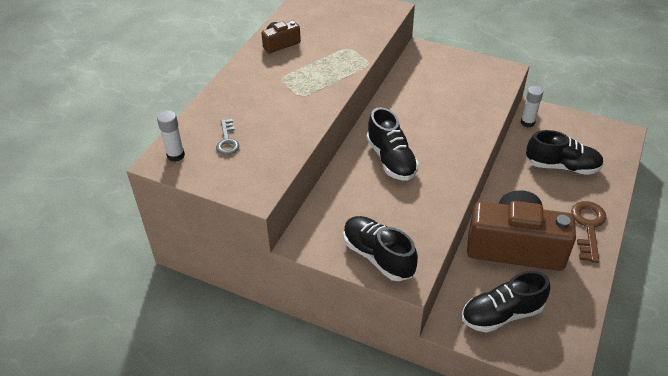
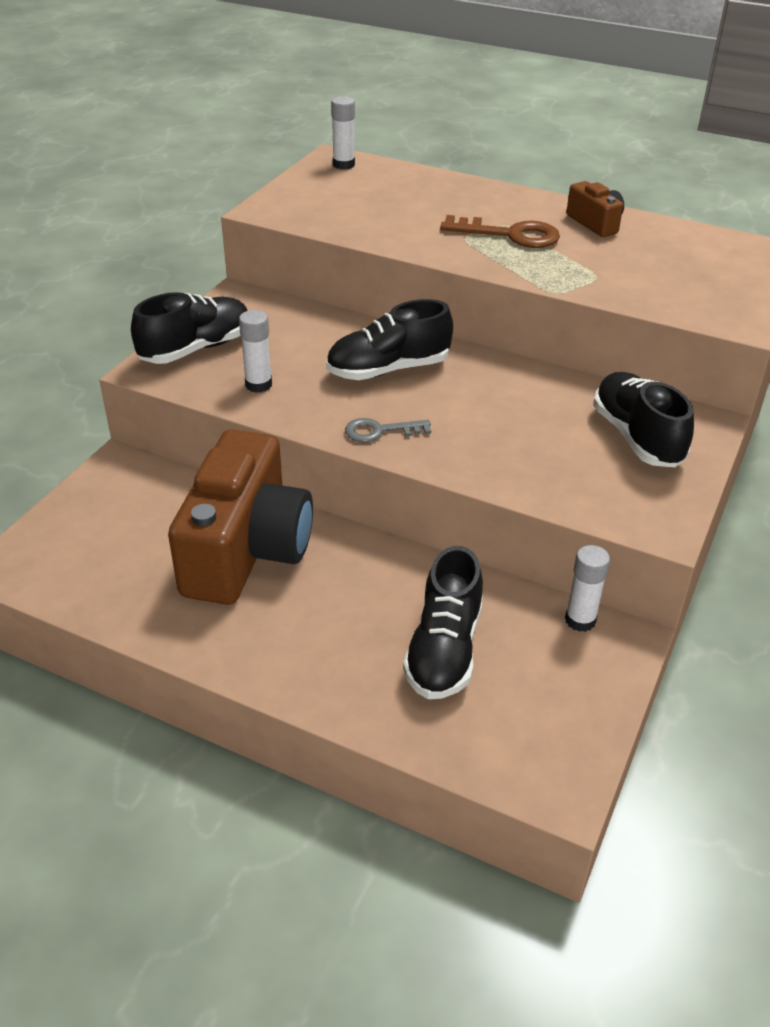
camera: 90 degrees right, 5 degrees down
(227, 141) = (366, 192): grey key -> grey key (380, 431)
(417, 218) = (258, 385): none -> white glue stick
(501, 314) = (120, 516): black shoe -> black shoe (637, 437)
(588, 226) = (276, 655): brown key -> brown key (510, 235)

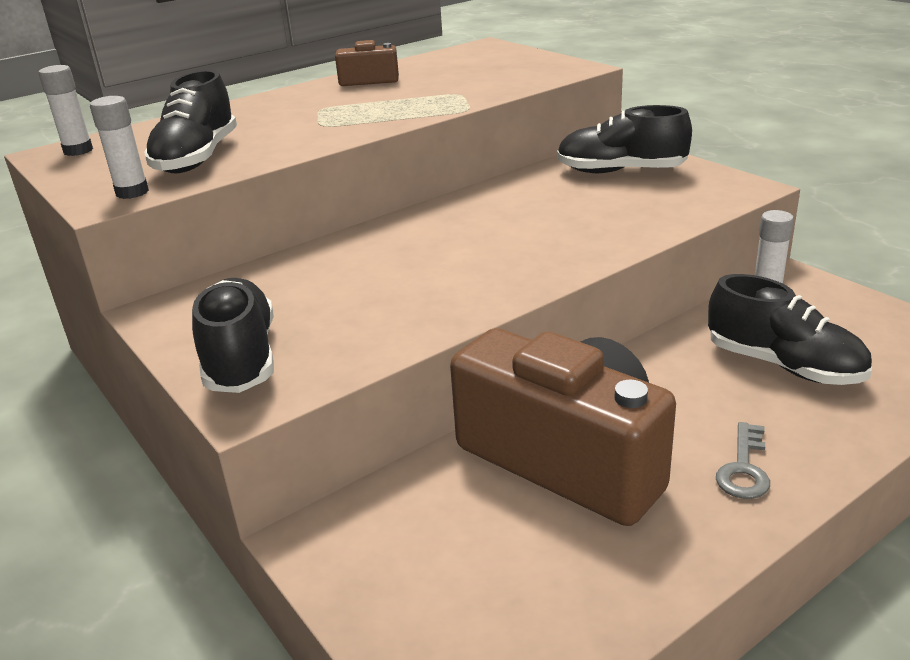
camera: 60 degrees left, 10 degrees down
(258, 385) = (368, 328): white glue stick -> white glue stick (132, 192)
(380, 431) = (523, 274): grey key -> grey key (744, 468)
(388, 369) = (417, 250): black shoe -> black shoe (197, 158)
(510, 235) = (344, 108): brown key -> none

